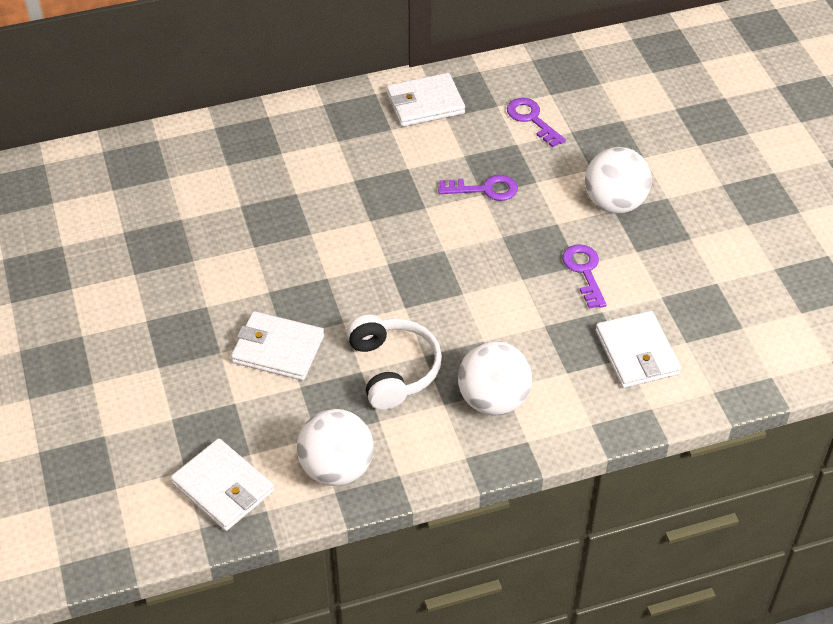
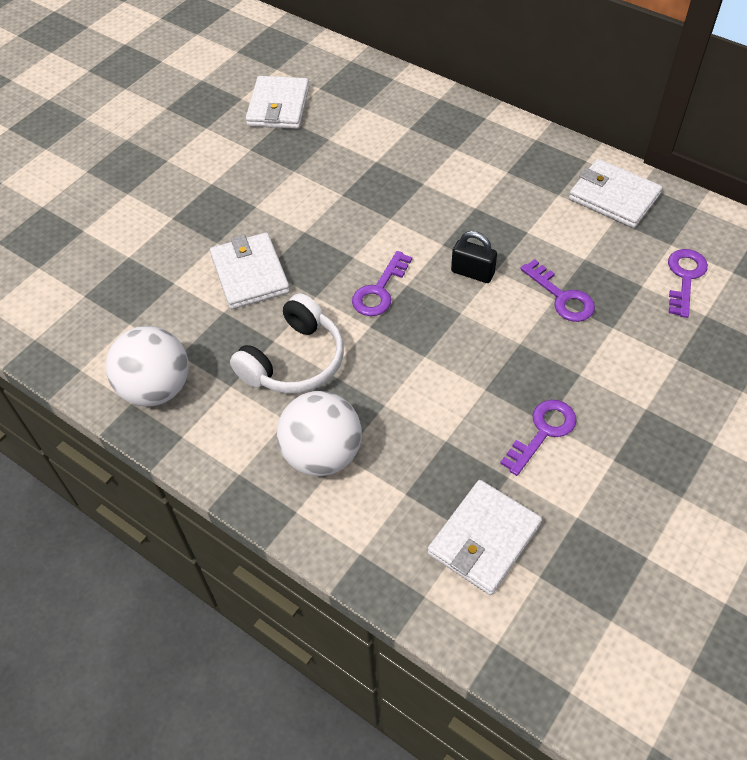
camera: 55 degrees right, 5 degrees up
(223, 487) = (83, 328): white wallet -> white wallet (278, 106)
(377, 282) = (379, 290): none -> purple key
(414, 221) = (472, 273): none -> black padlock
(614, 203) = (655, 403): white ball -> none

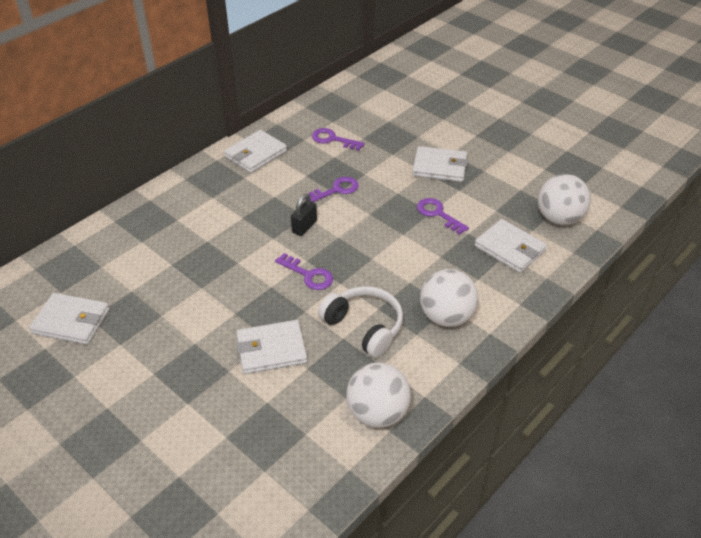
camera: 85 degrees left, 10 degrees down
(583, 623) = (559, 218): none -> white ball
(667, 427) = (439, 167): none -> white wallet

